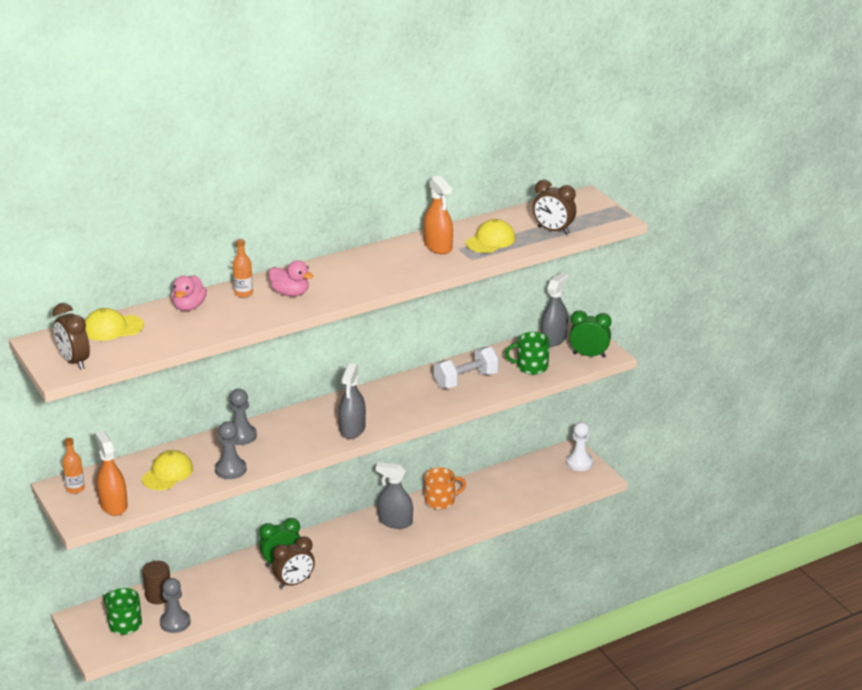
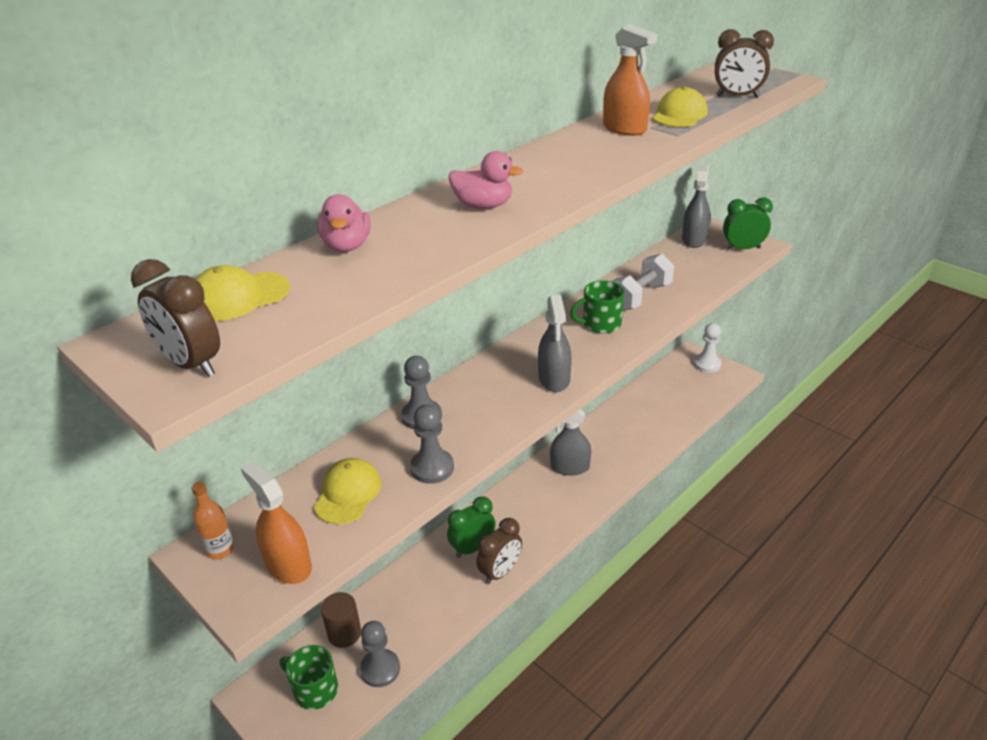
camera: 15 degrees left, 5 degrees up
(243, 293) = (417, 216): orange bottle -> none
(440, 501) = (602, 433): orange mug -> none
(531, 367) = (696, 270): green mug -> green mug (600, 324)

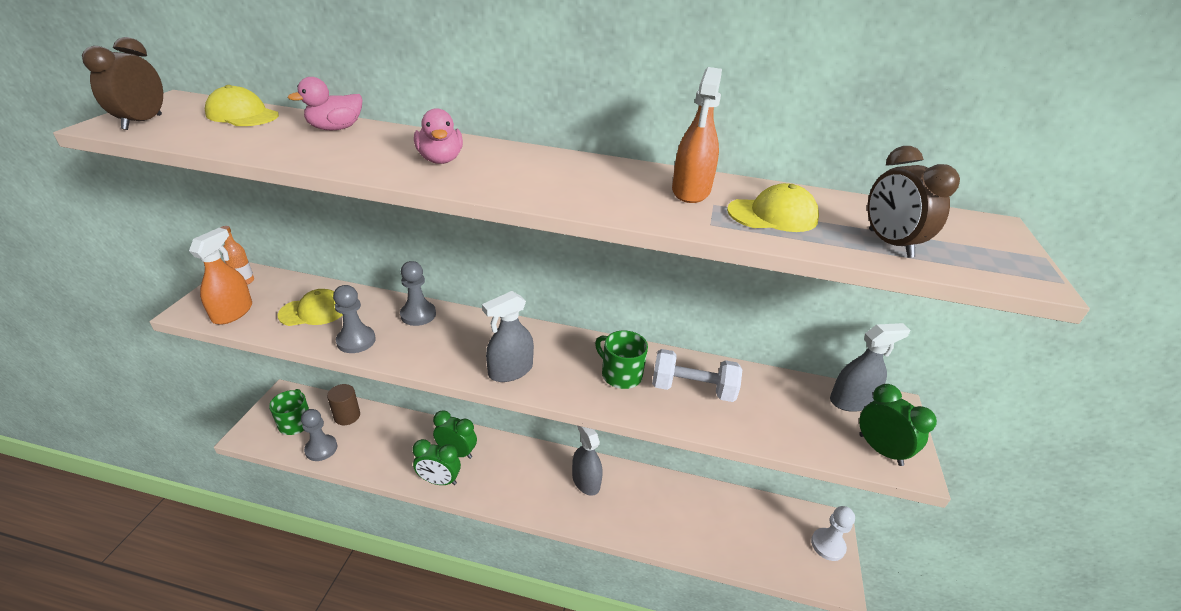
camera: 55 degrees right, 0 degrees up
(500, 572) = (439, 480): brown clock -> green clock

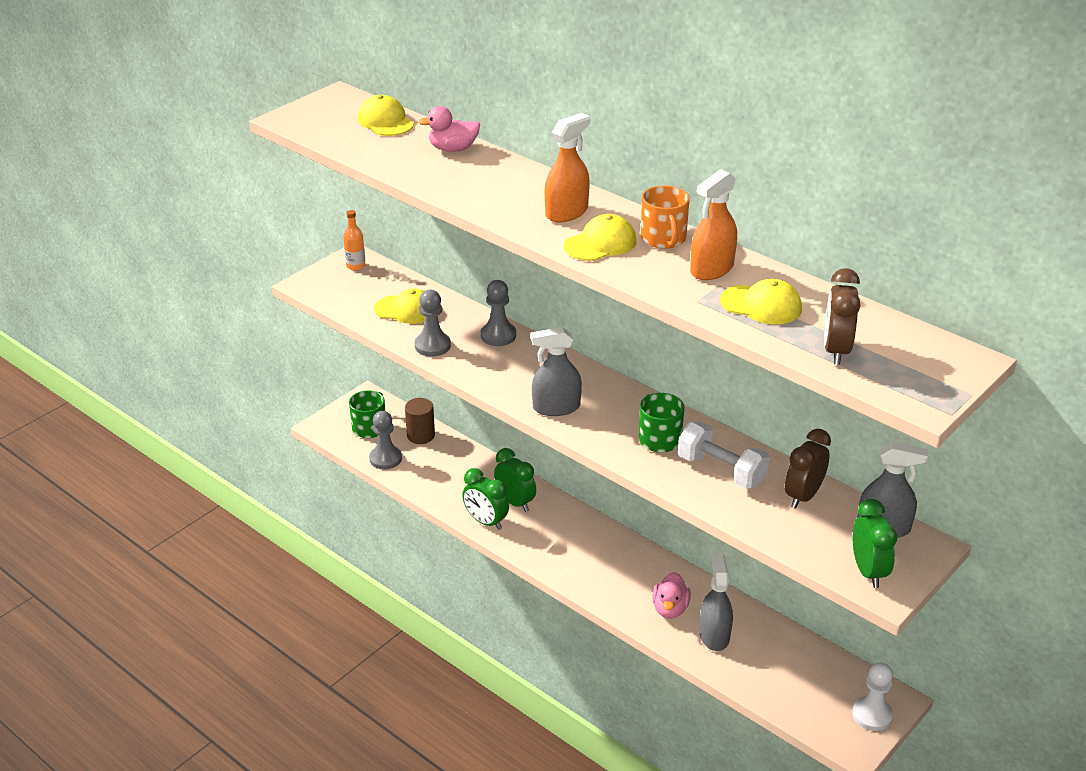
camera: 30 degrees right, 0 degrees up
(142, 122) = (310, 119): brown clock -> brown clock (803, 496)
(232, 312) = (338, 294): orange spray bottle -> orange spray bottle (566, 212)
(440, 160) = (520, 198): pink duck -> pink duck (670, 609)
(560, 187) = (600, 243): none -> yellow cap
(586, 481) = (636, 570): grey spray bottle -> grey spray bottle (714, 635)
(618, 173) = (663, 238): none -> orange mug

